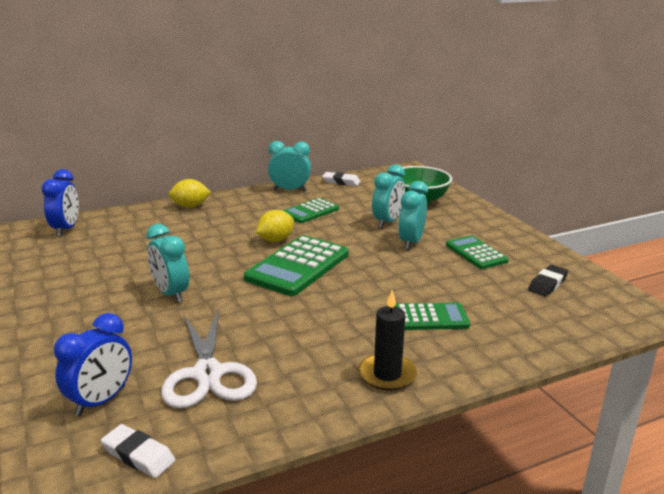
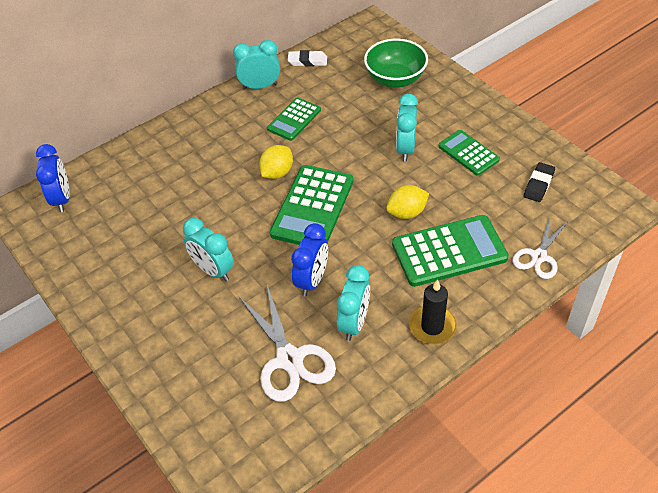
camera: 10 degrees left, 25 degrees up
(101, 401) = (218, 407): blue clock -> blue clock (312, 280)
(138, 455) = (274, 452): white eraser -> none
(190, 206) = (169, 136): yellow lemon -> yellow lemon (407, 212)
(387, 222) = (374, 121): turquoise clock -> turquoise clock (354, 323)
(430, 317) = (449, 251): green calculator -> green calculator, size x1.67
(534, 337) = (538, 257): none -> white scissors

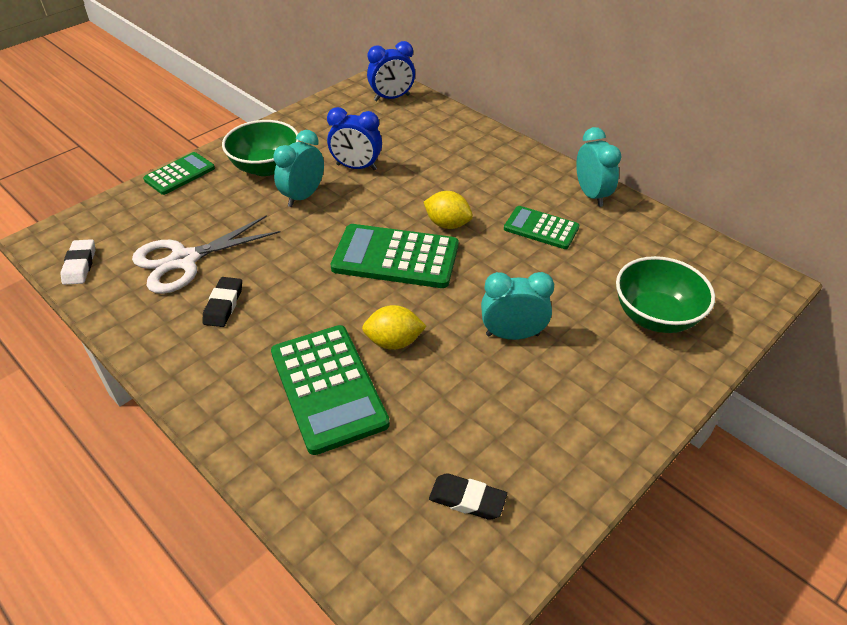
camera: 80 degrees right, 5 degrees down
(155, 302) = (266, 167): none -> green bowl
(307, 61) = (656, 229): white eraser -> white eraser (80, 265)
(312, 280) = (286, 267): blue clock -> blue clock (356, 167)
(354, 323) = (223, 305): turquoise clock -> black eraser
(407, 212) = (394, 342): yellow lemon -> yellow lemon turned 60 degrees counterclockwise
(432, 327) = (208, 374): black candle -> none
(468, 153) = (519, 406): green calculator -> green calculator (179, 174)
(538, 257) = (317, 494): white scissors -> none

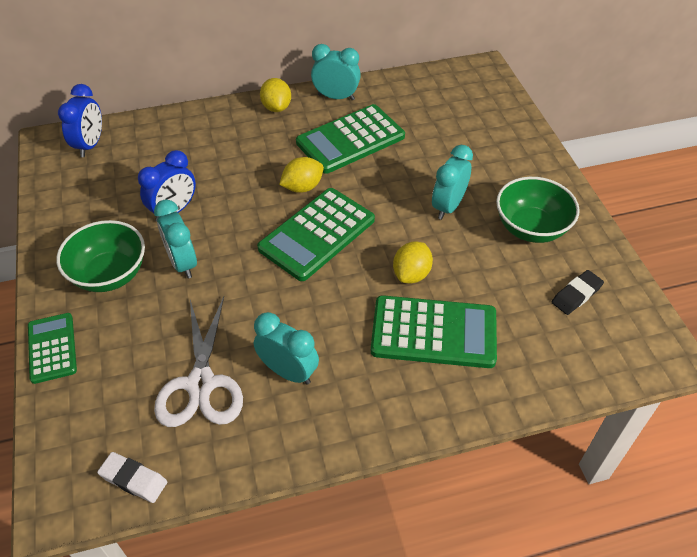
camera: 60 degrees left, 5 degrees up
(223, 305) = (288, 371): black eraser -> turquoise clock
(536, 166) = (276, 107): none -> yellow lemon
(541, 228) = (350, 140): green calculator -> green calculator, size x1.67
(655, 316) = (478, 131): green bowl -> green bowl (531, 228)

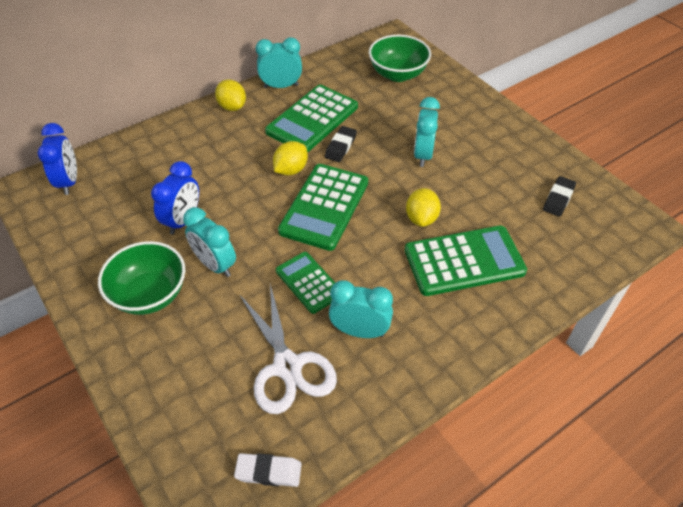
camera: 20 degrees left, 0 degrees up
(52, 348) = (127, 379): green calculator -> green calculator (308, 282)
(365, 176) = (340, 146): none -> black eraser
(531, 228) = (497, 155): green bowl -> green bowl (398, 74)

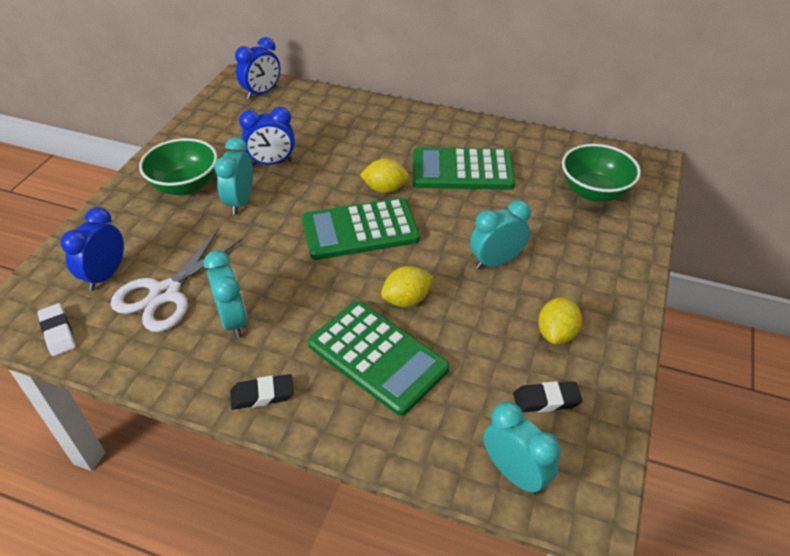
camera: 55 degrees right, 5 degrees down
(221, 405) = (105, 275): none -> blue clock
(232, 107) = (425, 121): yellow lemon -> yellow lemon (556, 334)
(281, 86) = (483, 132): turquoise clock -> turquoise clock (514, 473)
(308, 282) = (263, 263): green calculator -> none
(340, 146) = (446, 203): black eraser -> black eraser (262, 395)

